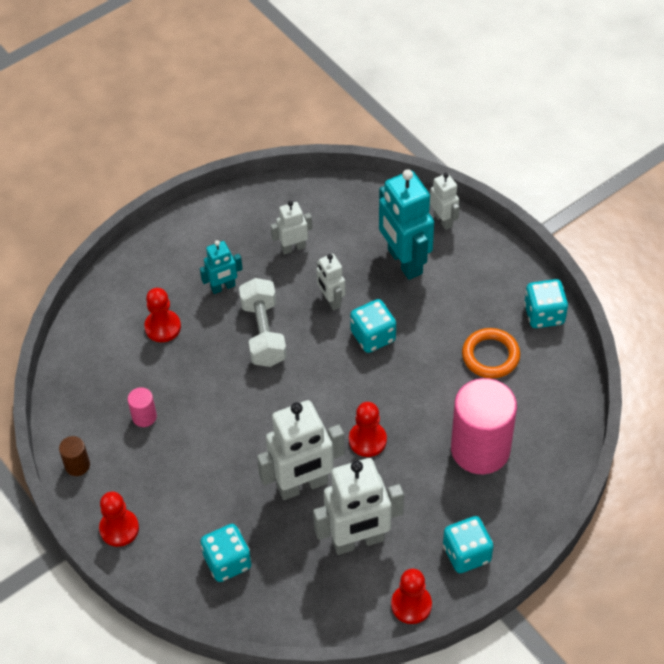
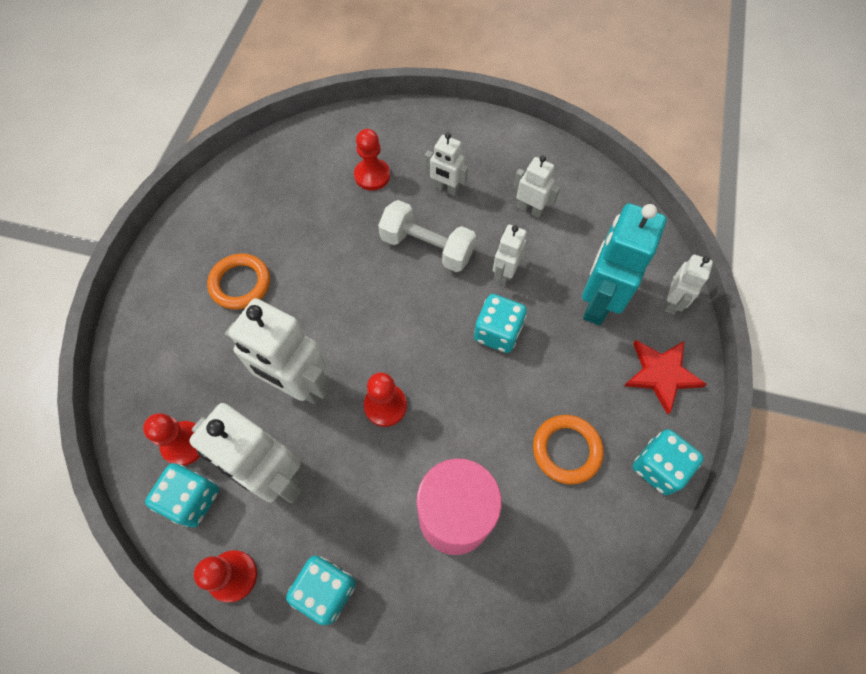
camera: 50 degrees right, 10 degrees up
(77, 465) = (200, 209): brown cylinder -> none
(119, 528) = (160, 277): red pawn -> red pawn (184, 444)
(144, 416) = (278, 221): pink cylinder -> none
(179, 475) = (240, 284): none -> orange ring
(223, 287) = (446, 188): turquoise robot -> white robot
(227, 562) = (179, 379): turquoise dice -> turquoise dice (192, 499)
(263, 333) = (427, 247): white dumbbell -> white dumbbell turned 75 degrees clockwise
(487, 266) = (661, 374): none -> red star

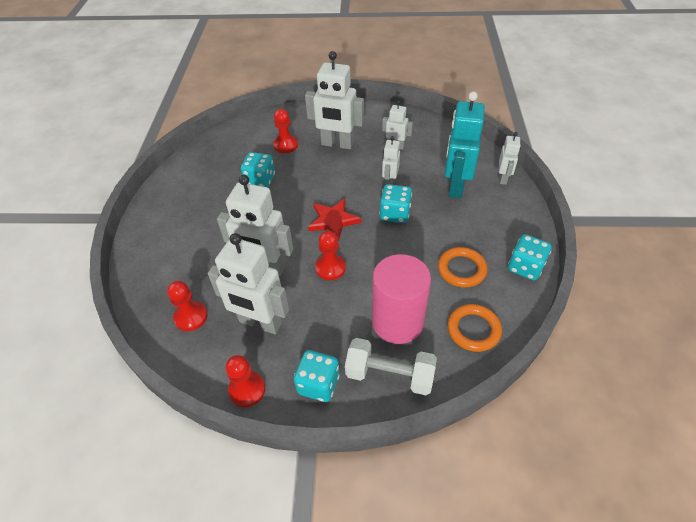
camera: 10 degrees left, 15 degrees down
(192, 499) = (205, 349): turquoise dice -> turquoise dice (260, 180)
(240, 284) = (209, 218): orange ring -> orange ring (473, 330)
(427, 247) = (333, 177): white dumbbell -> white dumbbell (389, 375)
(446, 188) = (337, 144): white robot -> white robot, size x1.88
(661, 374) = (509, 217): red star -> red star (333, 220)

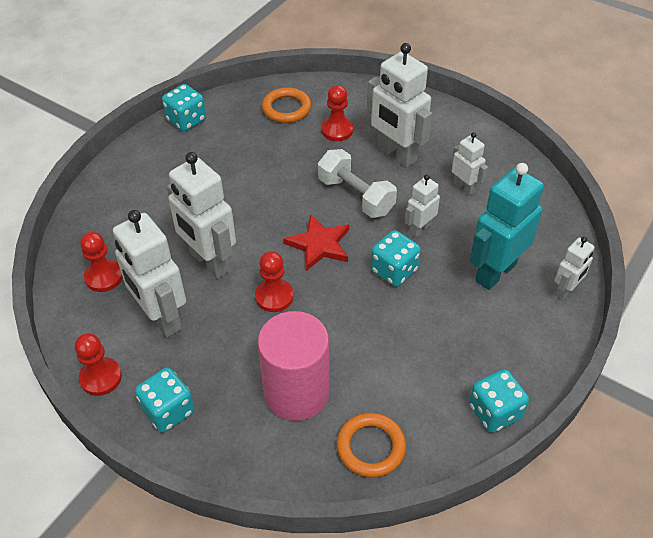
camera: 30 degrees right, 0 degrees up
(260, 180) = (277, 161): turquoise dice -> turquoise dice (186, 120)
(389, 375) = (243, 442): white dumbbell -> white dumbbell (356, 196)
(461, 269) = (416, 374): orange ring -> orange ring (286, 108)

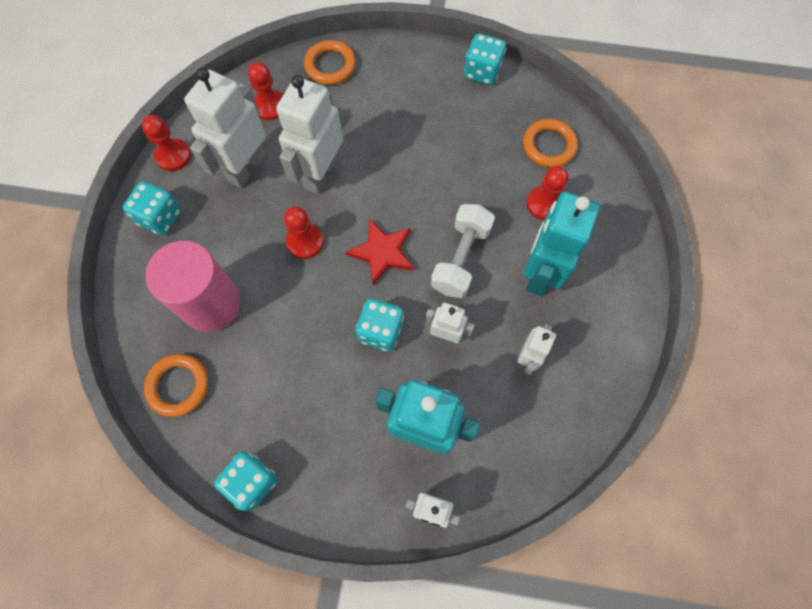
camera: 65 degrees right, 20 degrees up
(95, 216) = (330, 65): none -> orange ring
(396, 154) = (540, 273): white robot -> turquoise robot

